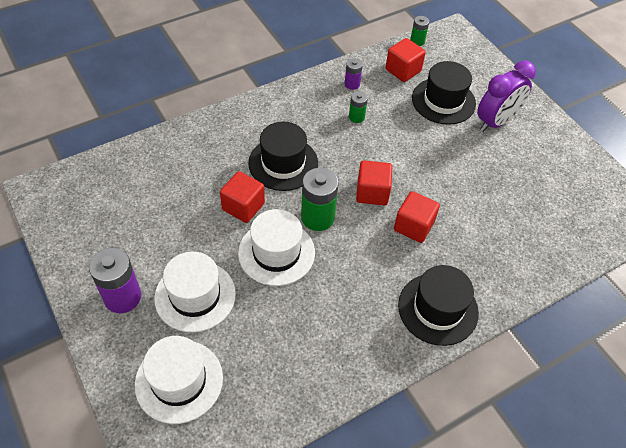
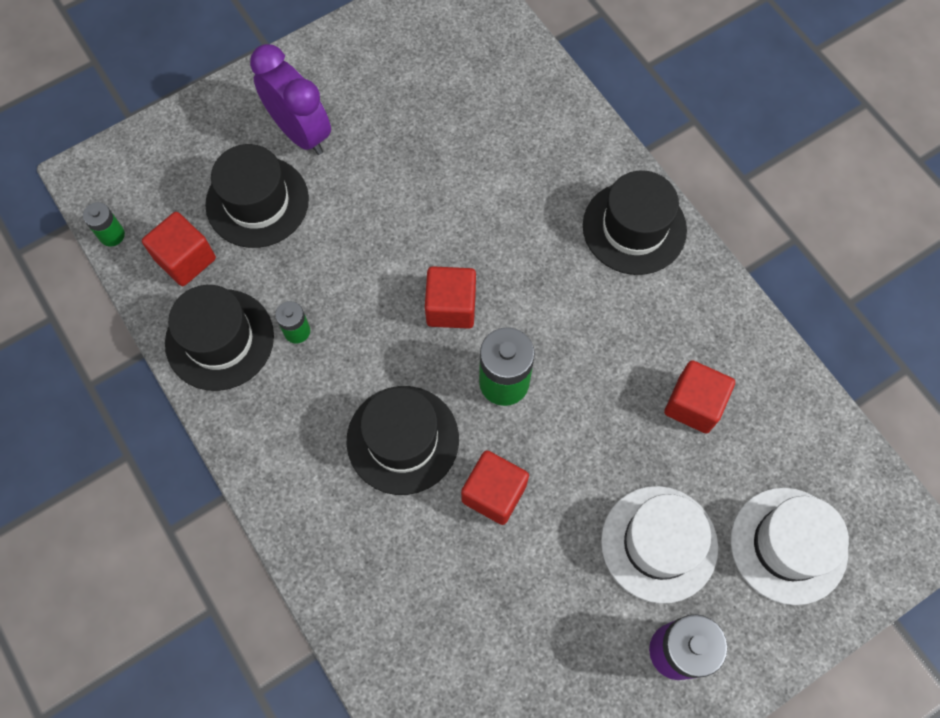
camera: 90 degrees left, 15 degrees up
(276, 252) = (572, 436): white hat -> none
(352, 84) = (219, 339): purple battery -> black hat
(413, 226) = (506, 252): red cube -> red cube (693, 404)

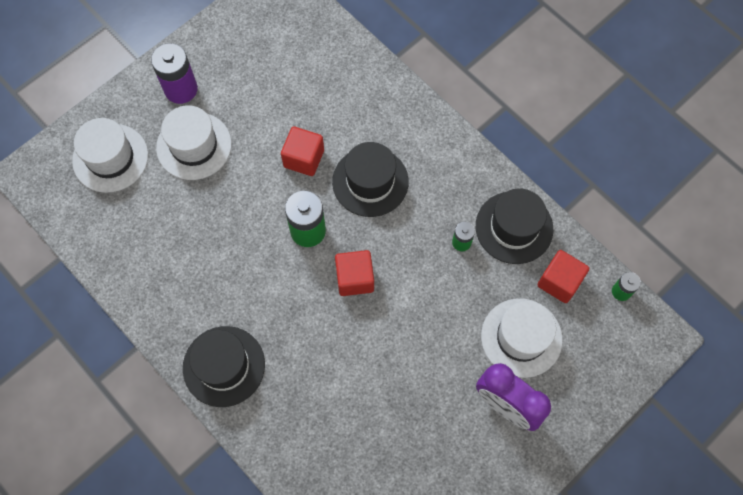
camera: 170 degrees right, 0 degrees up
(257, 202) = (521, 337): black hat -> white hat
(693, 404) = (174, 237): red cube -> none

